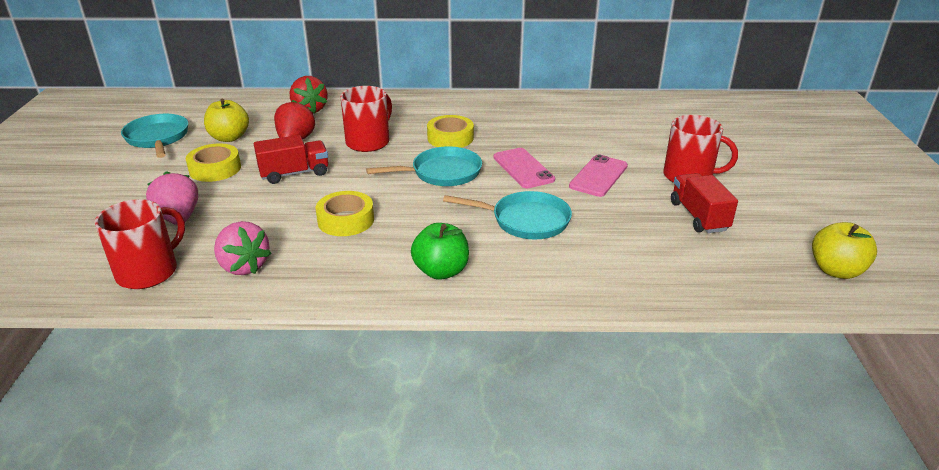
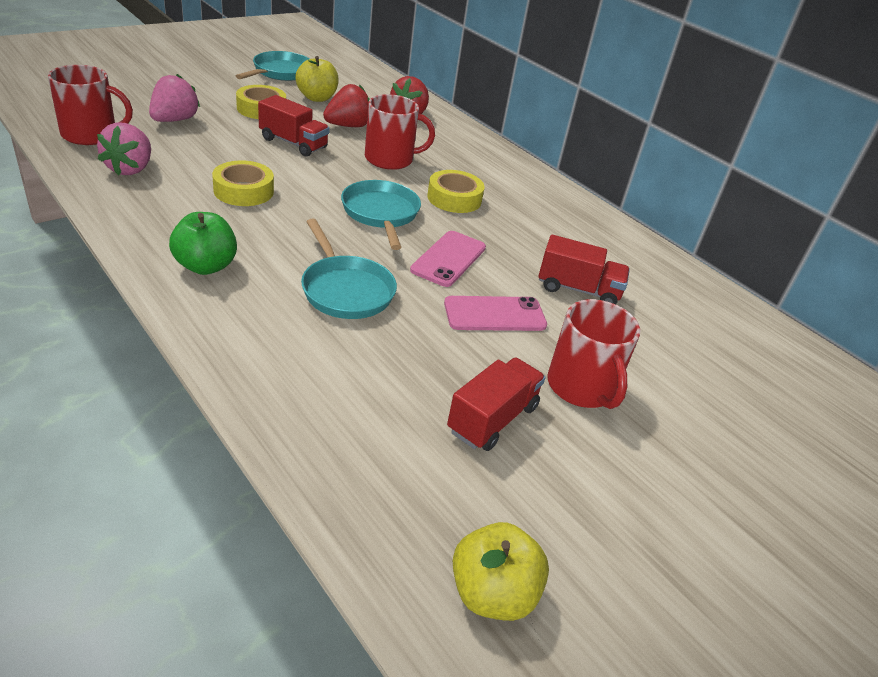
camera: 45 degrees right, 5 degrees up
(442, 173) = (381, 214): turquoise pan -> turquoise pan turned 135 degrees counterclockwise
(595, 138) = (578, 289): none -> red truck

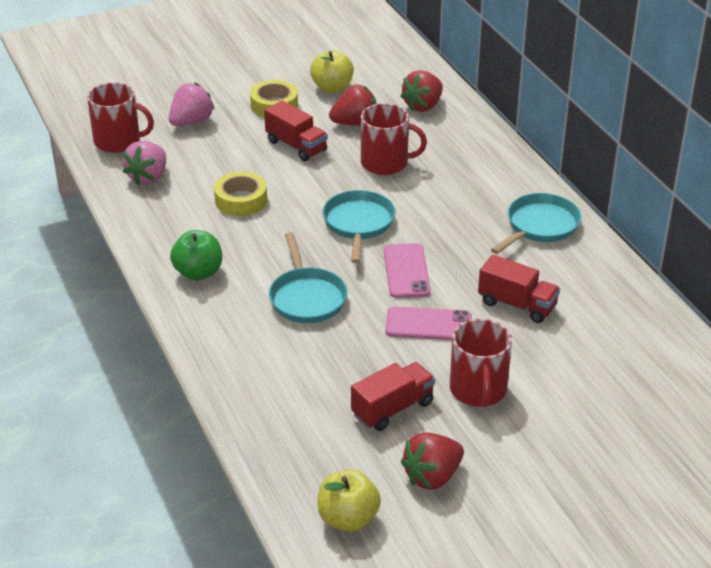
camera: 20 degrees right, 0 degrees up
(280, 72) = (302, 55): turquoise pan -> turquoise pan (539, 226)
(448, 259) = (406, 271): pink phone -> pink phone turned 45 degrees counterclockwise
(454, 198) = (435, 208): yellow tape -> none
(578, 510) = (432, 476): none -> red strawberry

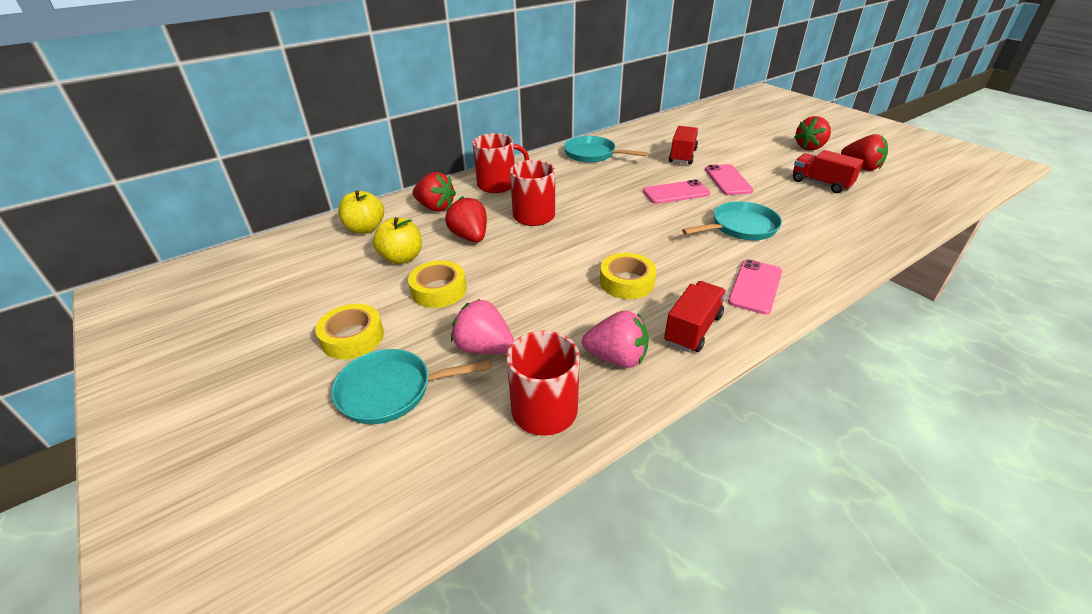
camera: 100 degrees left, 0 degrees up
(198, 273) = (755, 286): green apple -> pink phone
(231, 70) = (352, 337): none -> yellow tape
(296, 146) = (519, 264): red truck -> red truck (693, 329)
(348, 519) = (927, 187): yellow apple -> yellow apple (365, 229)
(358, 224) = (630, 217): turquoise pan -> turquoise pan (391, 391)
(478, 390) = (774, 161): red mug -> red mug (497, 185)
(521, 451) = (810, 147): none -> red strawberry

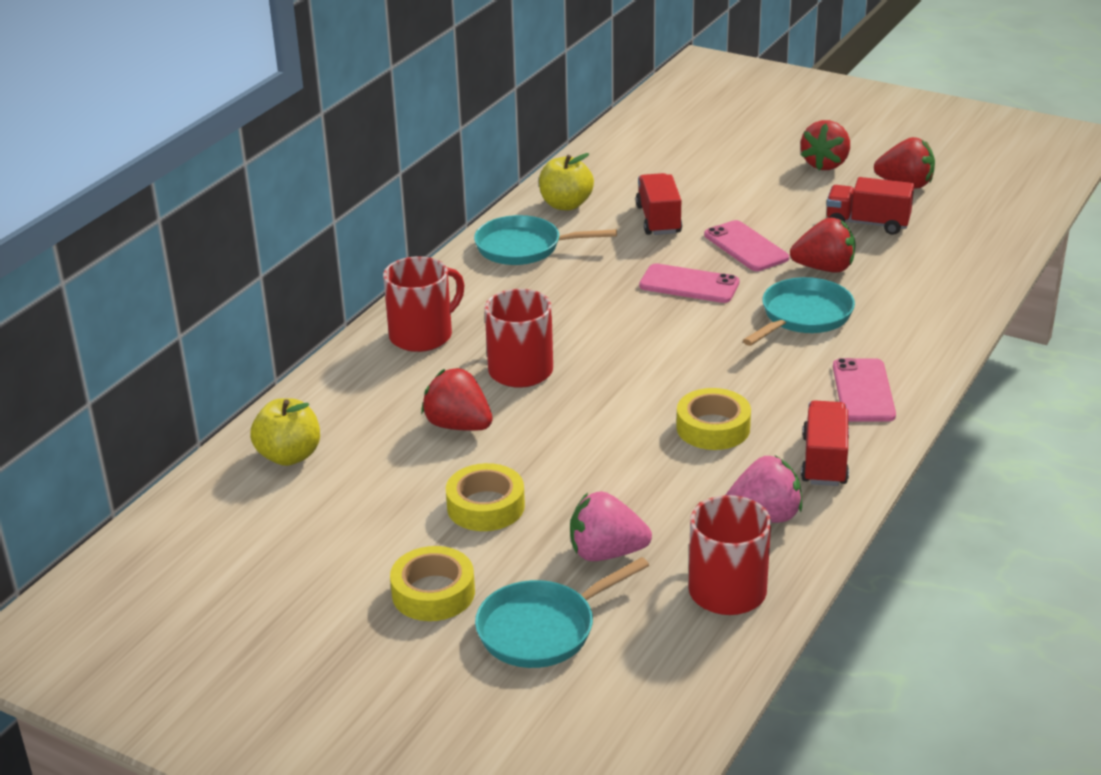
camera: 25 degrees left, 5 degrees down
(402, 258) = (391, 481): yellow apple -> yellow apple (566, 205)
(435, 207) = (363, 396): red strawberry -> red strawberry (824, 268)
(676, 192) = (689, 284): pink phone -> pink phone turned 60 degrees clockwise

